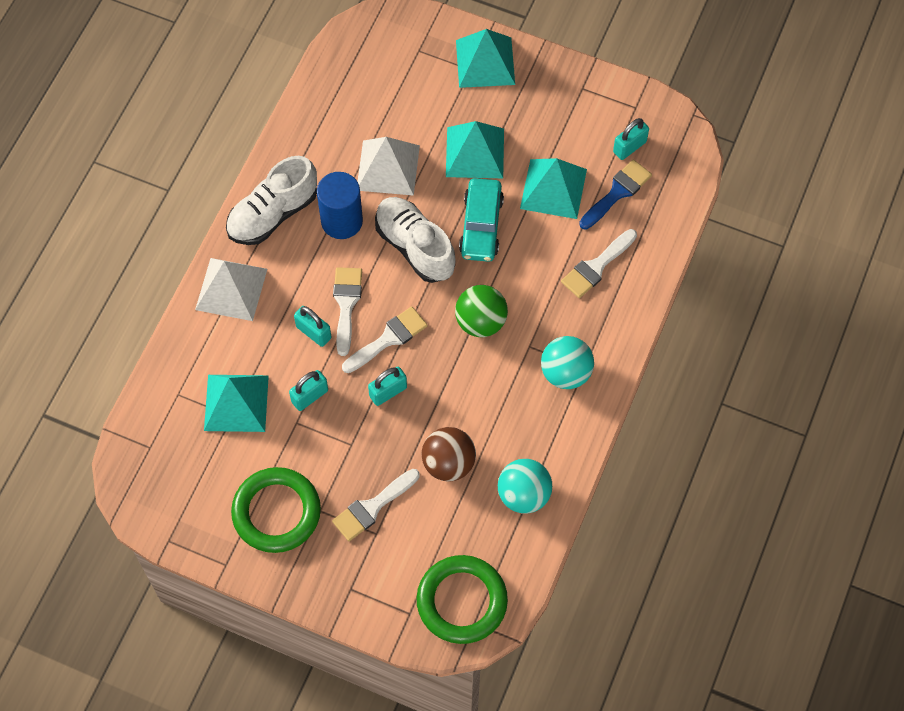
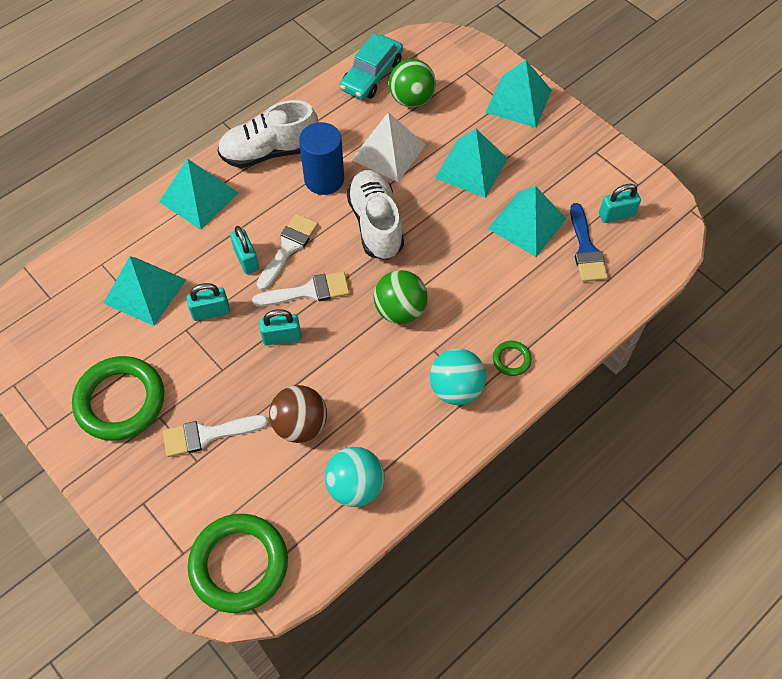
camera: 25 degrees right, 5 degrees down
(231, 289) = (199, 197): white pyramid -> turquoise pyramid
(381, 102) = (411, 99): none -> green ball
(481, 226) = (444, 229): turquoise car -> turquoise car (372, 75)
(596, 266) = (534, 305): white brush -> none
(600, 326) = (511, 359): none -> green ring
(617, 192) = (586, 249): blue brush -> blue brush turned 105 degrees clockwise

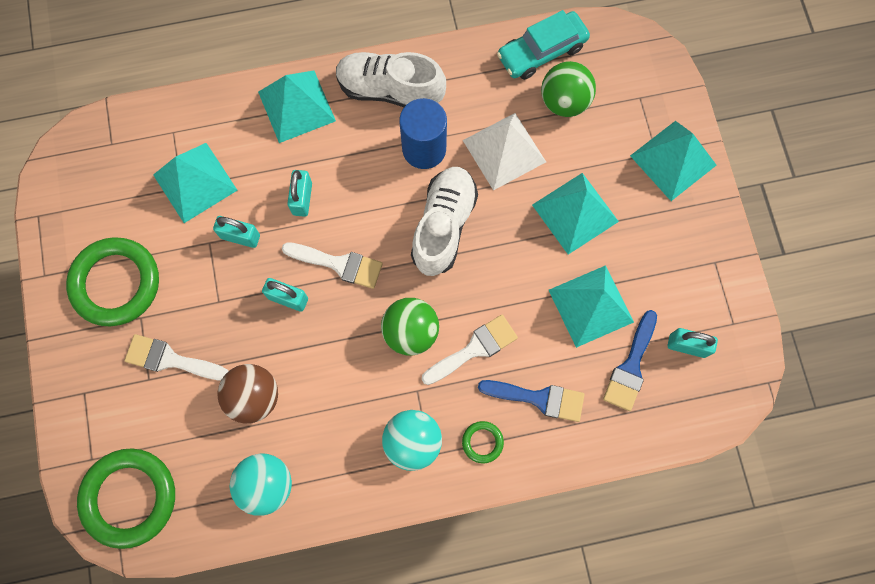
camera: 30 degrees right, 15 degrees up
(288, 248) = (347, 207): white brush -> white brush (474, 349)
(533, 306) = (538, 398): none -> blue brush

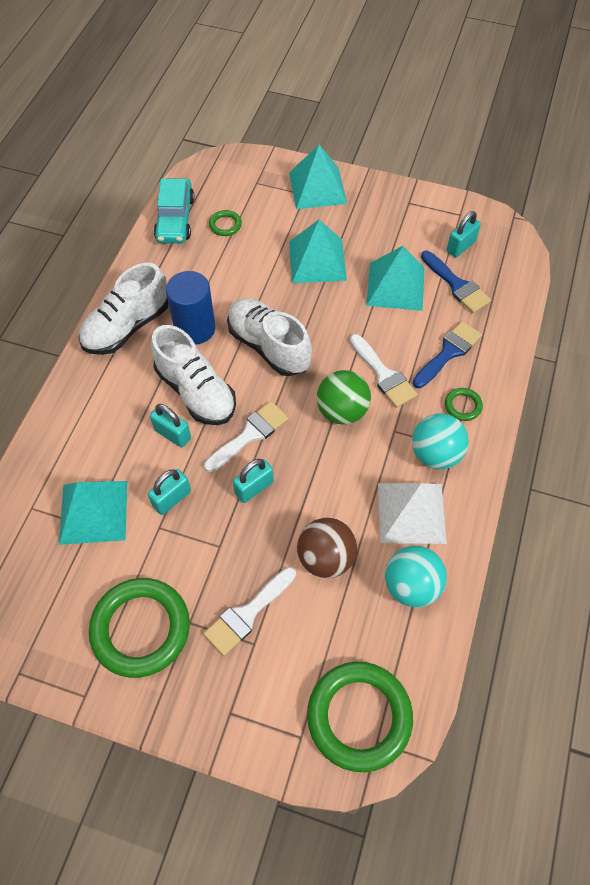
camera: 60 degrees left, 15 degrees down
(296, 106) = (86, 398): turquoise pyramid -> none
(356, 191) = (196, 391): none -> white shoe
(474, 349) = (383, 375): white brush -> white brush turned 150 degrees clockwise
(504, 151) = (236, 279): white pyramid -> white pyramid (411, 513)
(564, 101) = (225, 225): green ball -> green ring

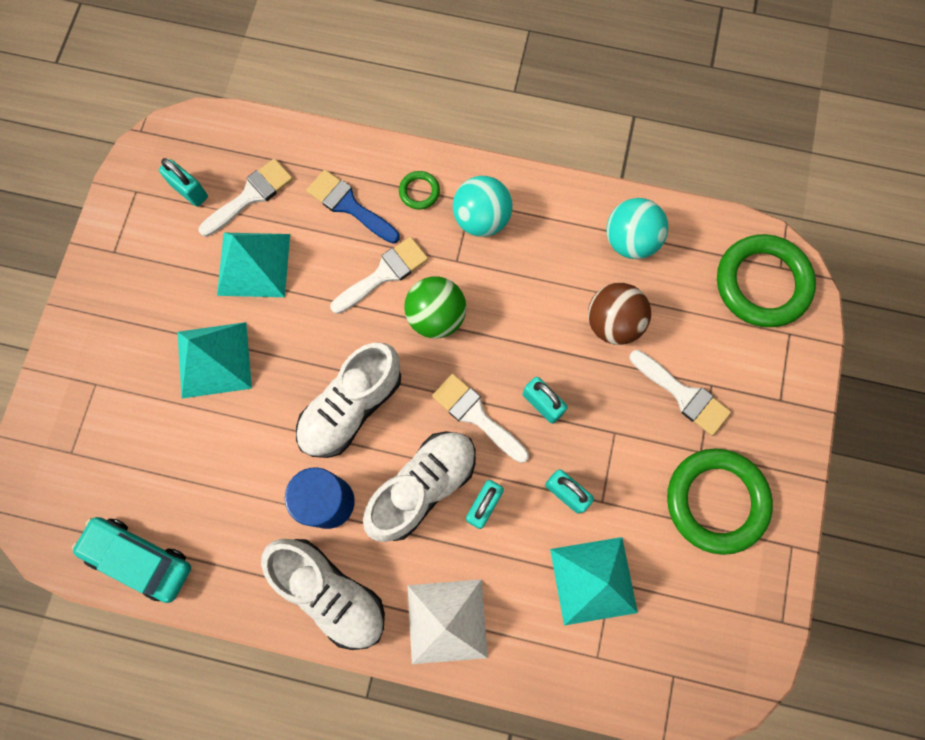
camera: 95 degrees left, 15 degrees up
(175, 219) = (139, 559): turquoise car -> turquoise car turned 150 degrees counterclockwise
(225, 225) = (151, 486): green ring -> none
(317, 188) = (84, 368): turquoise pyramid -> none
(411, 513) = (552, 242): white pyramid -> white pyramid (447, 621)
(456, 285) = (251, 196): blue brush -> white brush

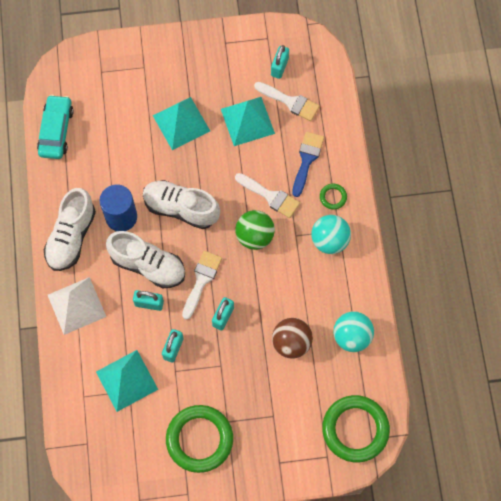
camera: 70 degrees right, 5 degrees down
(683, 395) = (260, 400): white brush -> none

